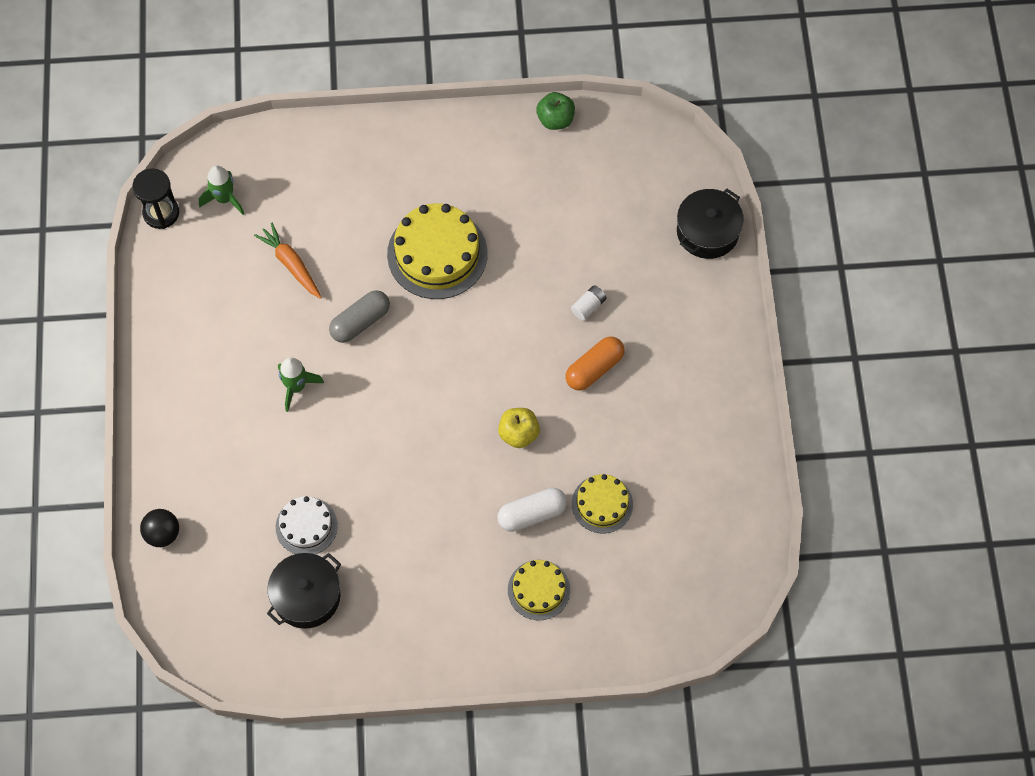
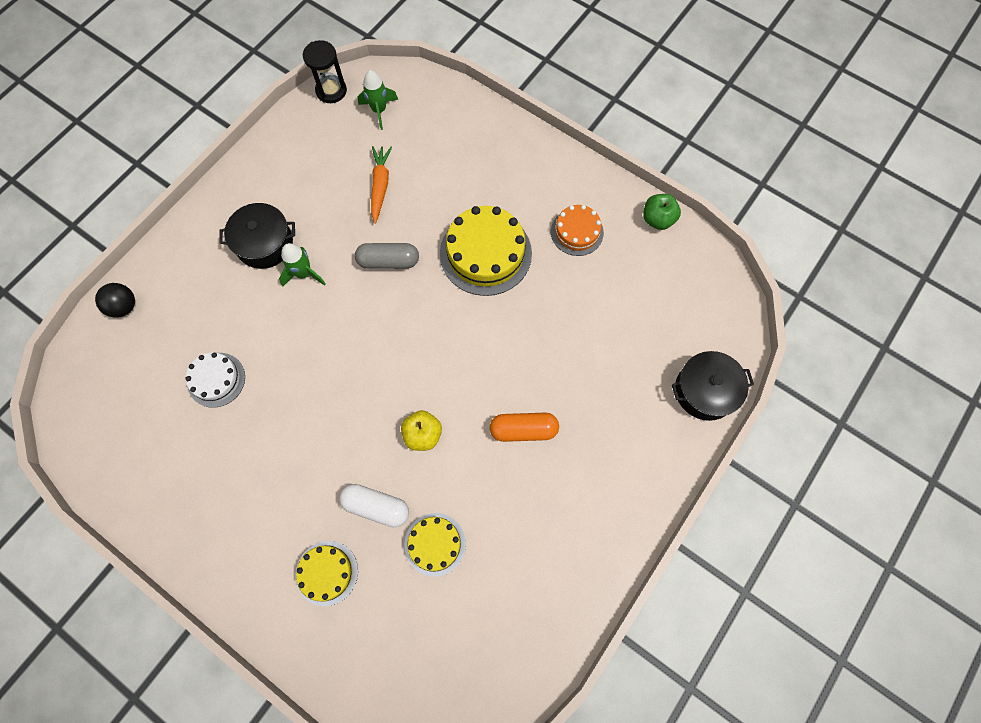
camera: 40 degrees right, 5 degrees up
(306, 596) = (167, 432): black pot -> black pot (264, 243)
(498, 179) = (577, 232): none -> orange cake
(588, 306) = (561, 377): white battery -> none

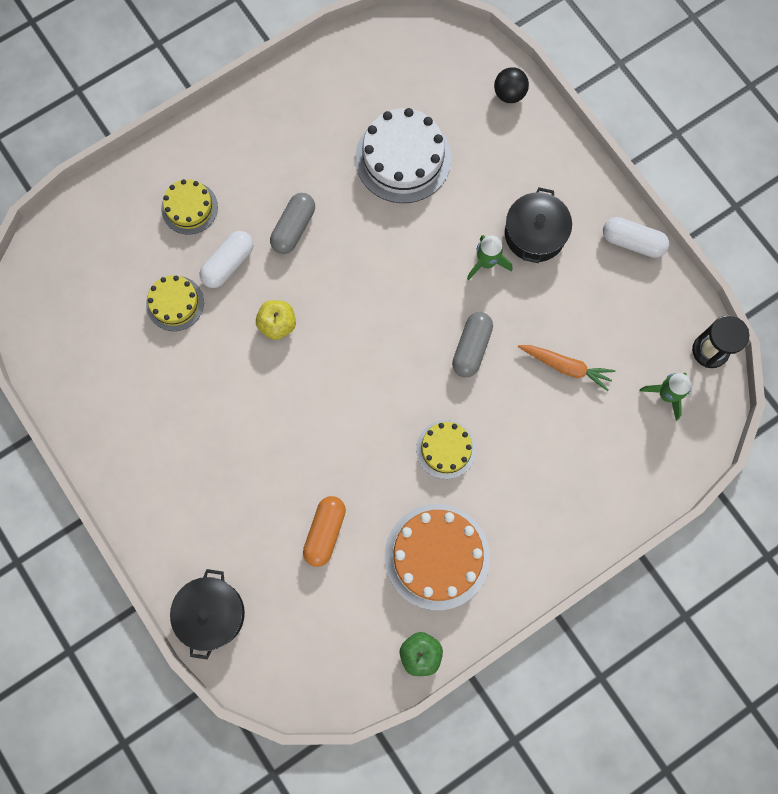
camera: 110 degrees right, 5 degrees up
(216, 379) = (403, 158): white cake -> white cake, size x1.72
(251, 167) = (632, 242): none -> white capsule
(319, 456) = (293, 228): none -> grey capsule
(485, 253) = (446, 449): yellow cake -> yellow cake, size x0.58
(523, 430) = (245, 418): orange capsule -> orange capsule (325, 532)
(577, 232) = (437, 556): orange cake -> orange cake, size x1.72

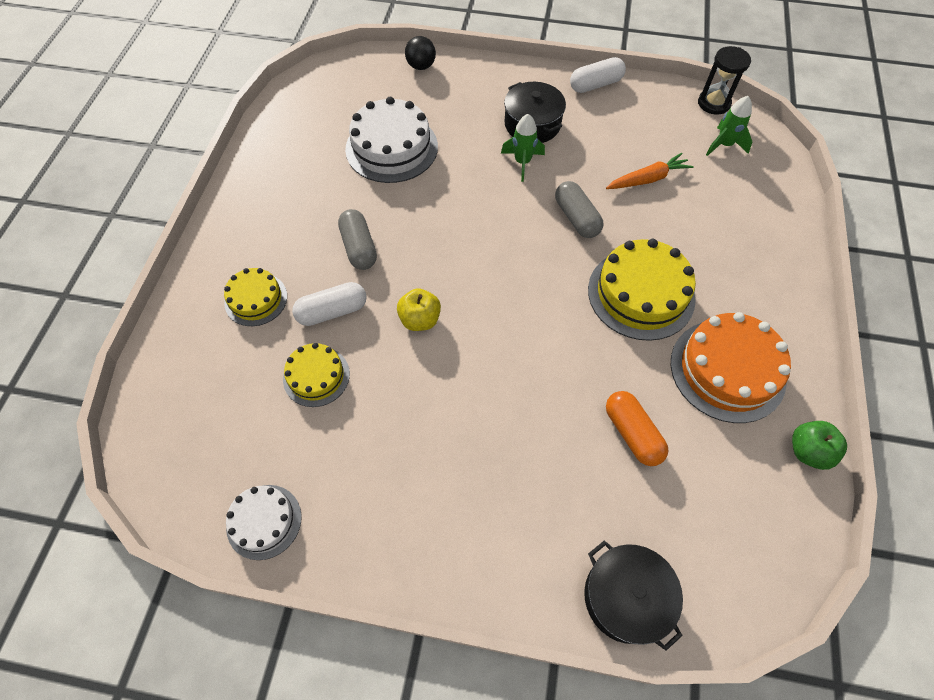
camera: 45 degrees left, 15 degrees down
(62, 371) = (264, 521): none -> white cake
(228, 264) = (332, 311): white capsule -> white capsule turned 75 degrees clockwise
(446, 449) = (641, 294): yellow cake -> yellow cake, size x1.72

